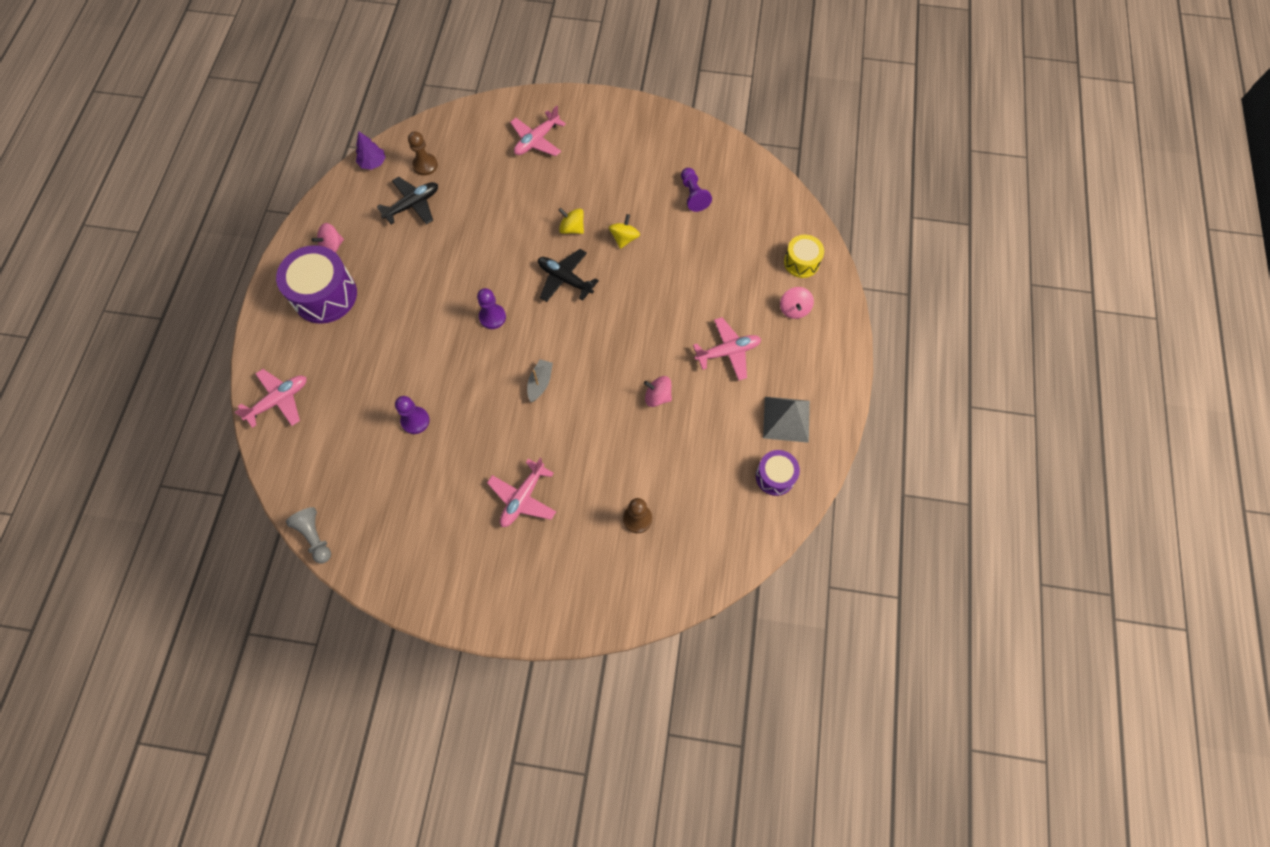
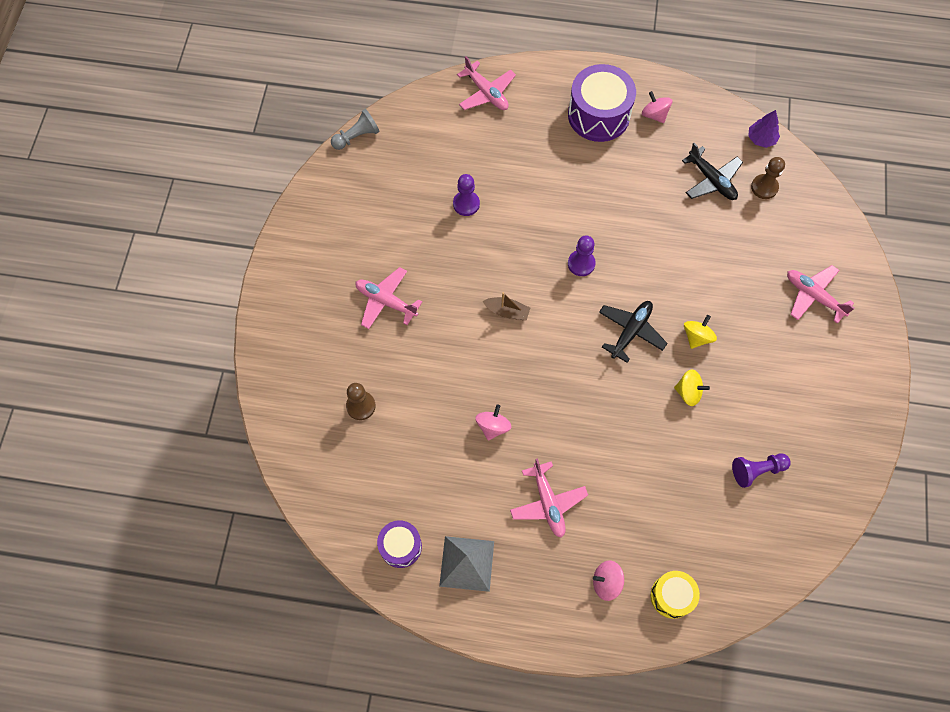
camera: 90 degrees right, 0 degrees up
(540, 383) = (507, 312): grey boat -> brown boat

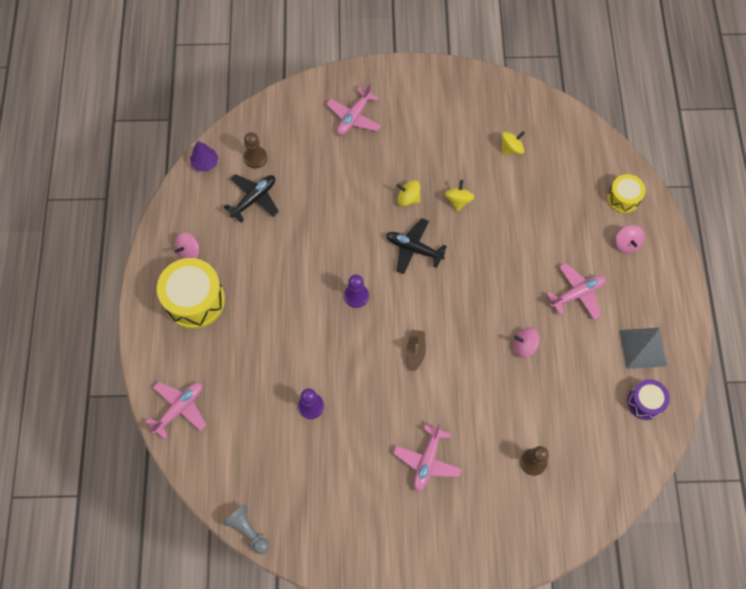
camera: 100 degrees left, 0 degrees up
(598, 115) = (195, 300): purple drum -> yellow drum
(757, 470) = (511, 148): purple pawn -> yellow spinning top

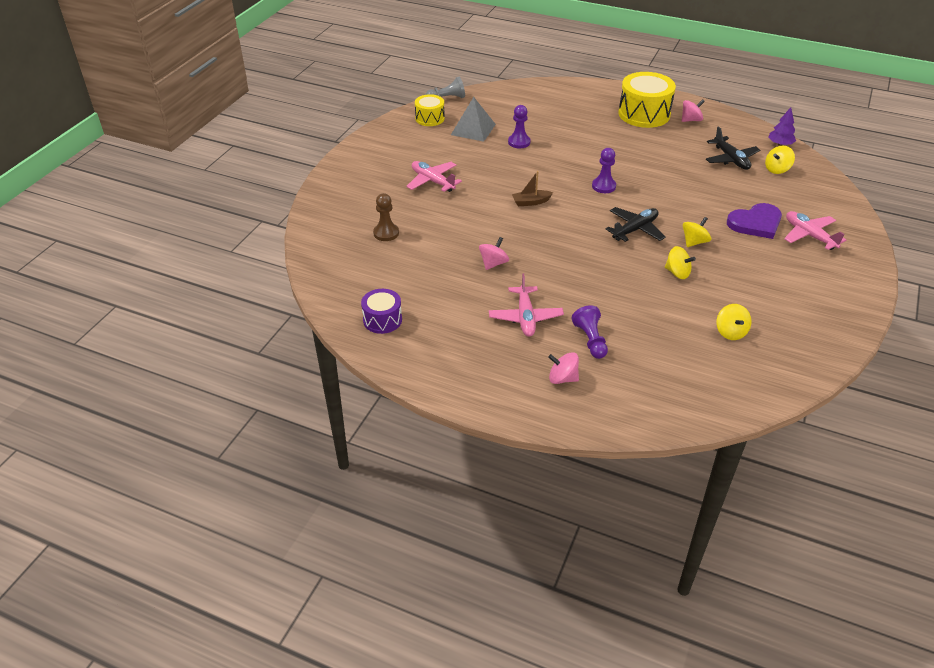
camera: 115 degrees right, 25 degrees down
(179, 409) = (557, 92): pink plane -> none
(189, 252) = (691, 120): pink spinning top -> pink spinning top turned 90 degrees clockwise
(255, 158) = (777, 169): brown pawn -> yellow spinning top
(355, 159) = (755, 223): none -> purple heart
(415, 351) = (531, 202): brown boat -> brown boat turned 135 degrees clockwise
(575, 238) = (590, 340): none -> purple pawn
(623, 198) = (623, 400): yellow drum -> yellow drum (430, 118)
(642, 348) = (437, 341): grey pyramid -> grey pyramid (473, 129)

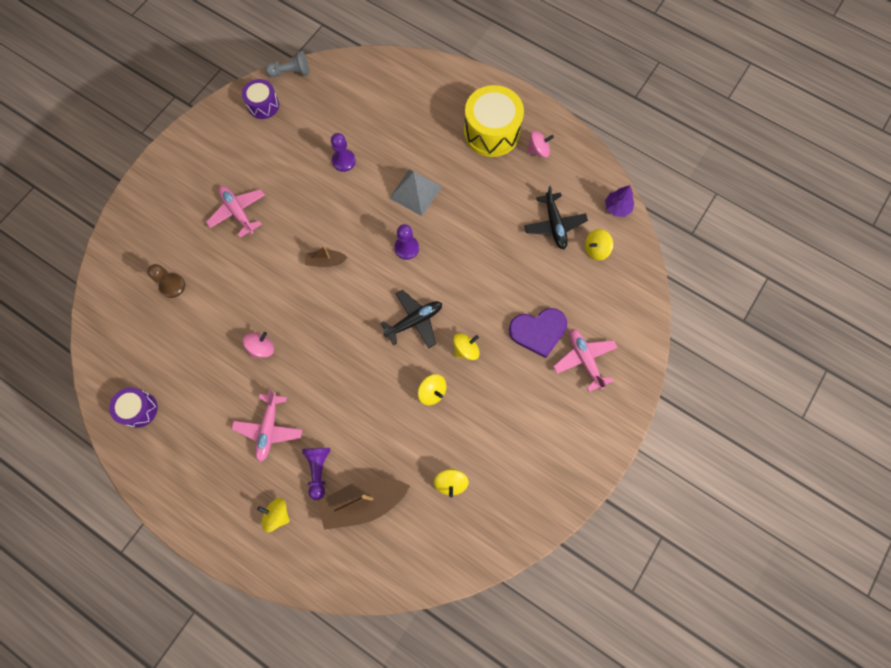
camera: 10 degrees right, 30 degrees up
(430, 118) = (263, 105): yellow drum -> purple drum
(473, 129) = (303, 131): grey pyramid -> grey pyramid (415, 192)
(562, 378) = (277, 515): pink spinning top -> yellow spinning top
(649, 357) = (363, 502): none -> brown boat

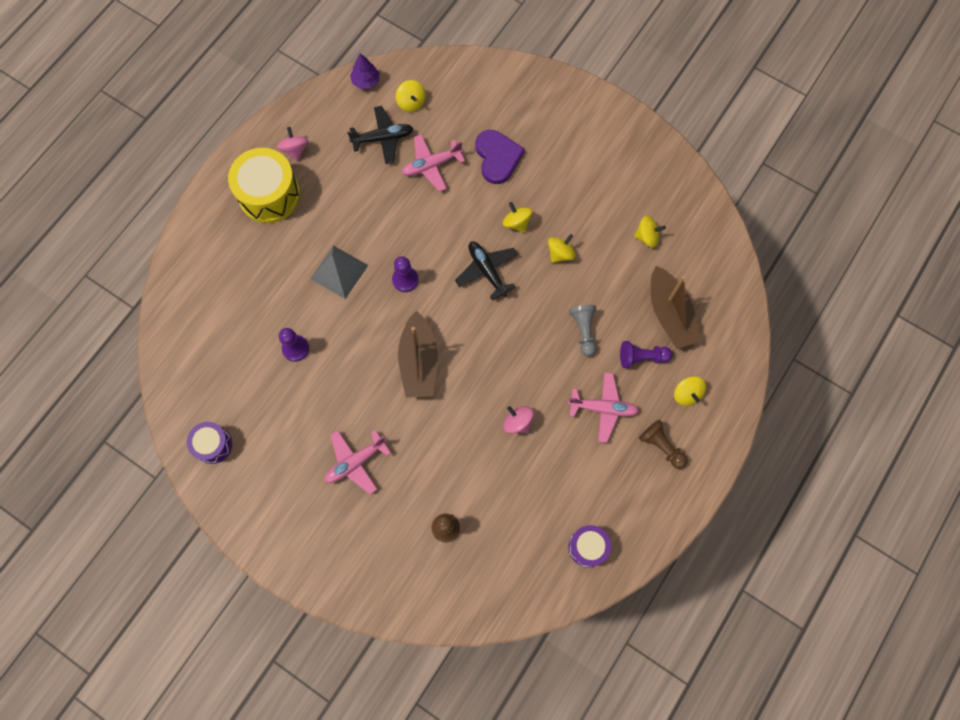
camera: 90 degrees left, 0 degrees up
(226, 485) = (661, 446): none -> brown pawn
(277, 515) = (687, 394): yellow spinning top -> yellow spinning top turned 45 degrees counterclockwise
(290, 72) = (169, 416): grey pawn -> grey pawn (584, 331)
(325, 261) = (419, 362): brown boat -> brown boat, size x1.94
(584, 359) = (525, 119): pink plane -> pink plane (431, 165)

